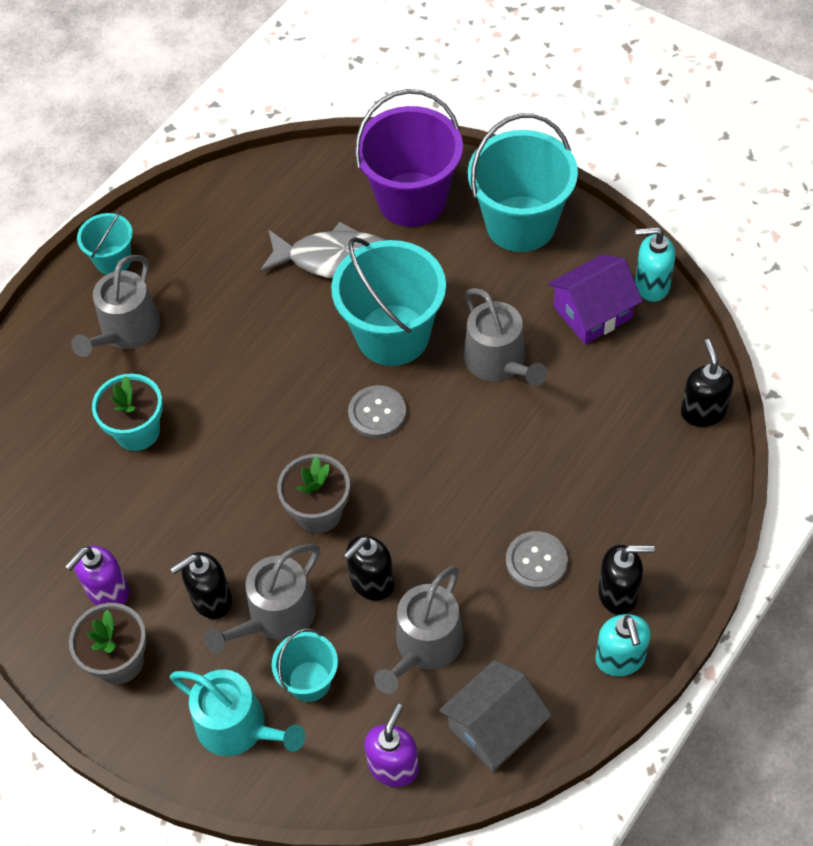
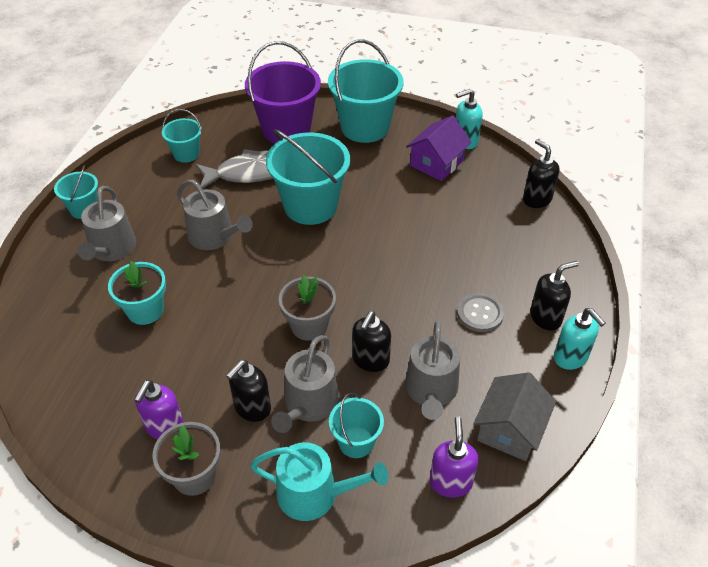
camera: 25 degrees left, 10 degrees down
(266, 206) = (186, 154): none -> turquoise bucket
(377, 413) = (322, 253): grey button -> none
(499, 362) = (391, 204): grey watering can -> grey watering can (215, 237)

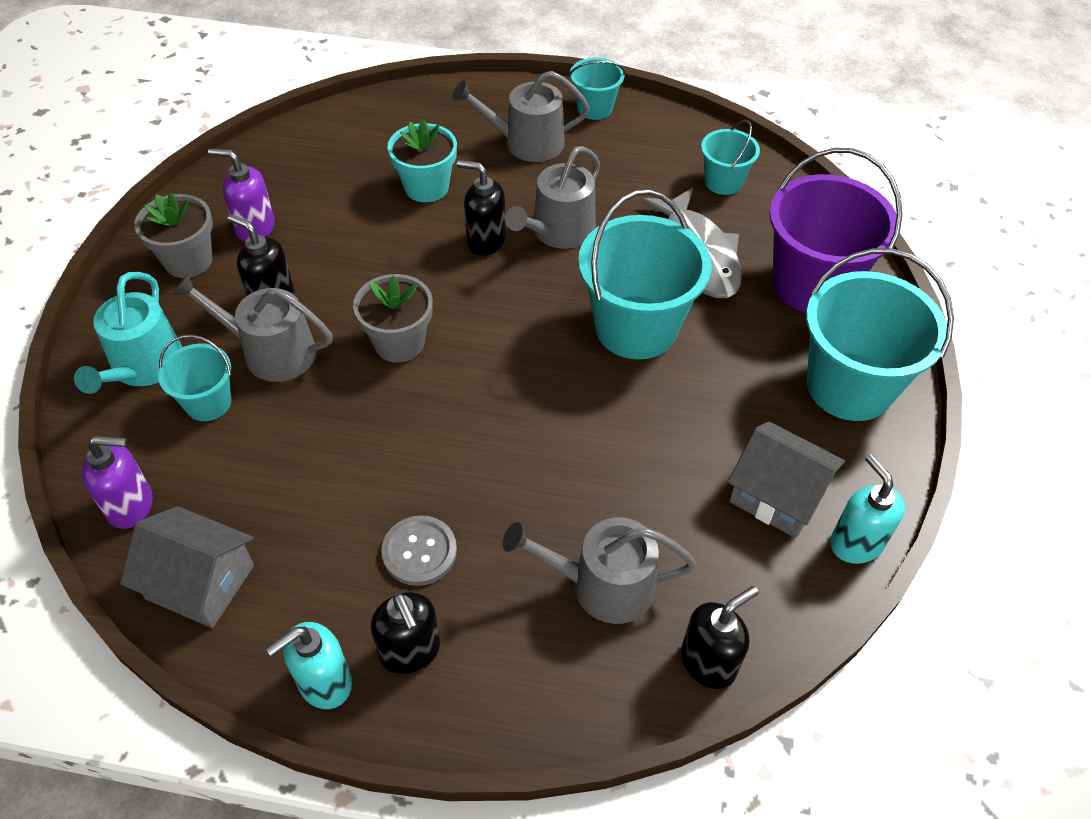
camera: 85 degrees right, 5 degrees up
(370, 360) = (336, 413): black soap dispenser -> black soap dispenser (485, 241)
(431, 391) = (278, 484): grey watering can -> grey watering can (602, 585)
(436, 163) = (777, 495): purple house -> grey house

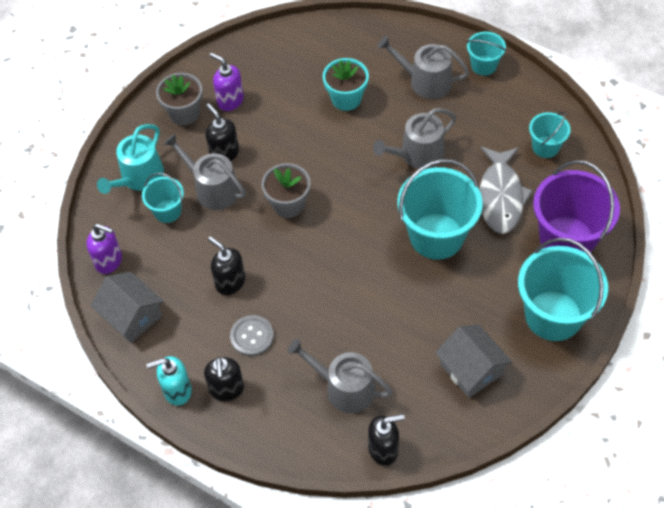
camera: 25 degrees right, 5 degrees up
(485, 241) = (368, 148): black soap dispenser -> black soap dispenser (230, 282)
(855, 543) = (503, 412): turquoise soap dispenser -> none

